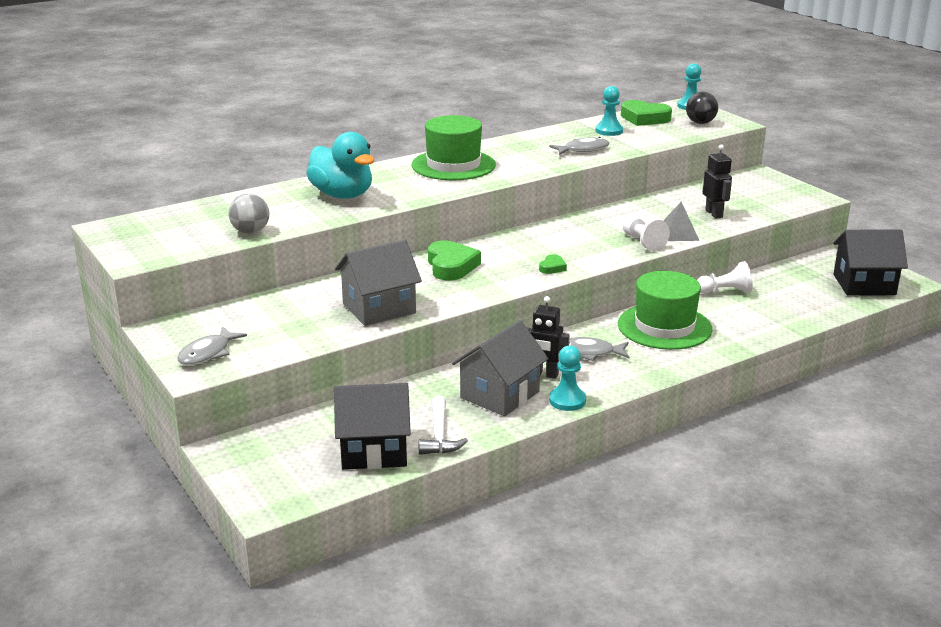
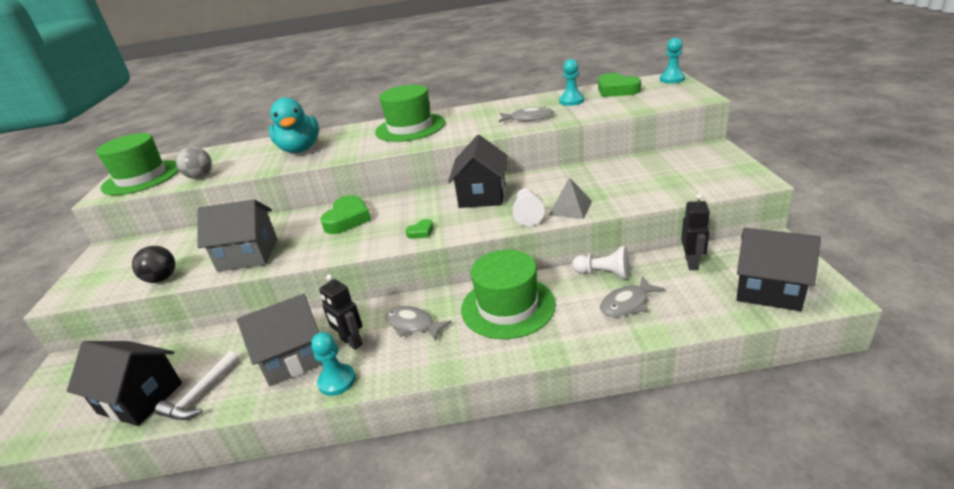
camera: 30 degrees right, 5 degrees up
(157, 240) = (142, 177): none -> green hat
(208, 353) = (96, 279): grey fish -> grey fish (627, 303)
(576, 231) = (482, 195): none -> black house
(700, 123) = (665, 95): black ball -> black ball (162, 279)
(714, 214) = (627, 189): black robot -> black robot (692, 263)

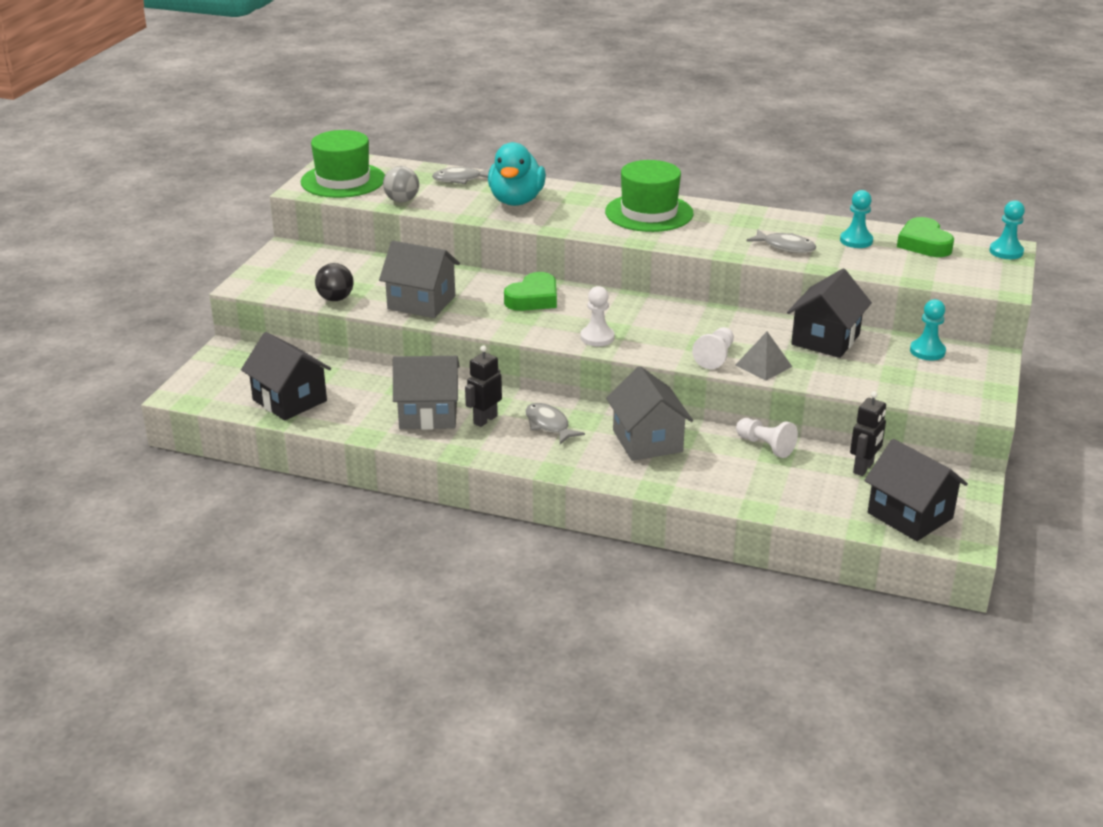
camera: 20 degrees right, 0 degrees up
(200, 395) = (340, 415): white hammer -> none
(337, 381) = (458, 445): turquoise pawn -> turquoise pawn (927, 351)
(351, 342) = (485, 420): black robot -> black robot turned 60 degrees clockwise
(421, 232) = (597, 337): green heart -> white pawn
(482, 195) = (686, 321): black house -> black house (825, 339)
(508, 306) = (647, 441): green hat -> grey house
(627, 303) = (762, 478): grey fish -> grey fish (460, 179)

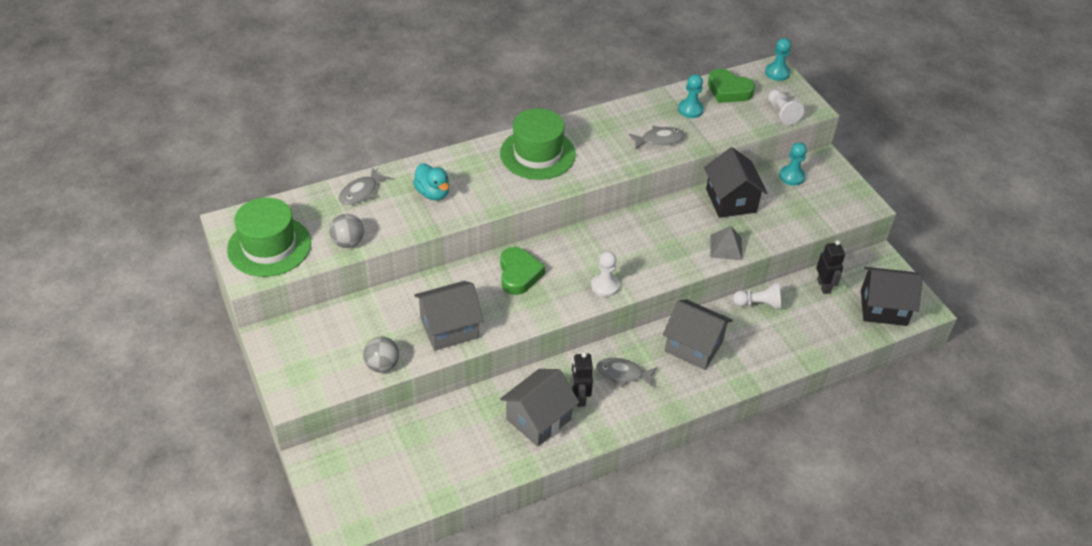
camera: 45 degrees left, 15 degrees up
(289, 400) = (428, 475): black house -> none
(335, 299) = (382, 365): black ball -> grey ball
(516, 201) = (433, 193): turquoise duck -> turquoise duck, size x0.64
(715, 357) = (692, 257): white pawn -> white pawn (782, 113)

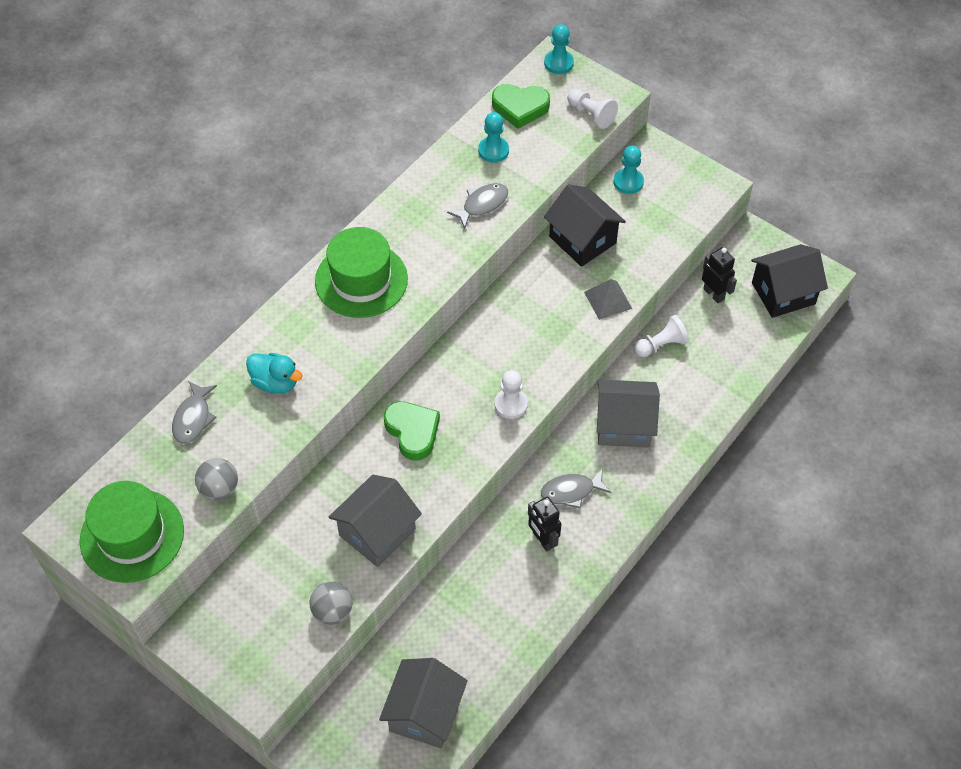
camera: 25 degrees left, 10 degrees up
(538, 419) = (515, 585): grey house -> grey house (424, 713)

